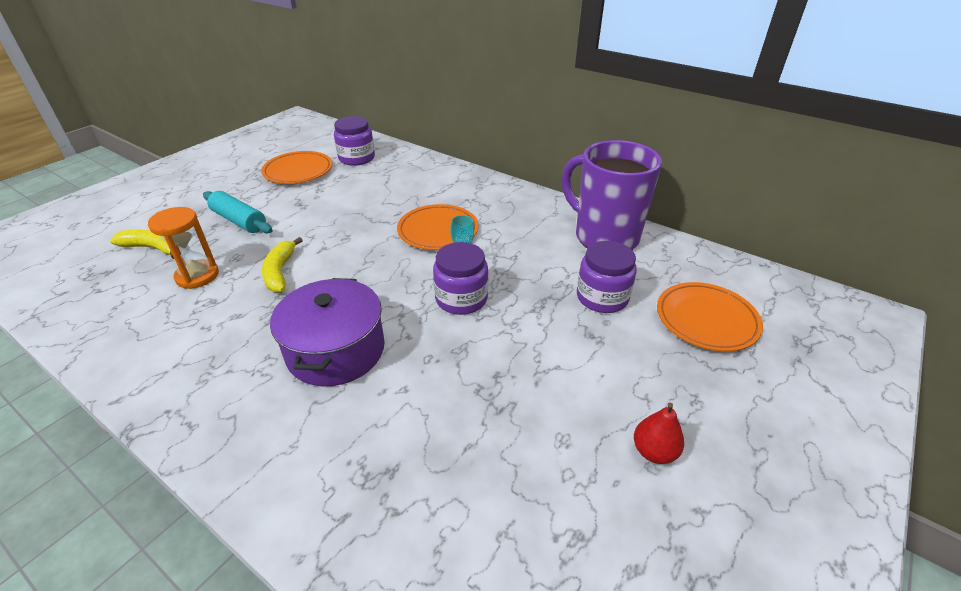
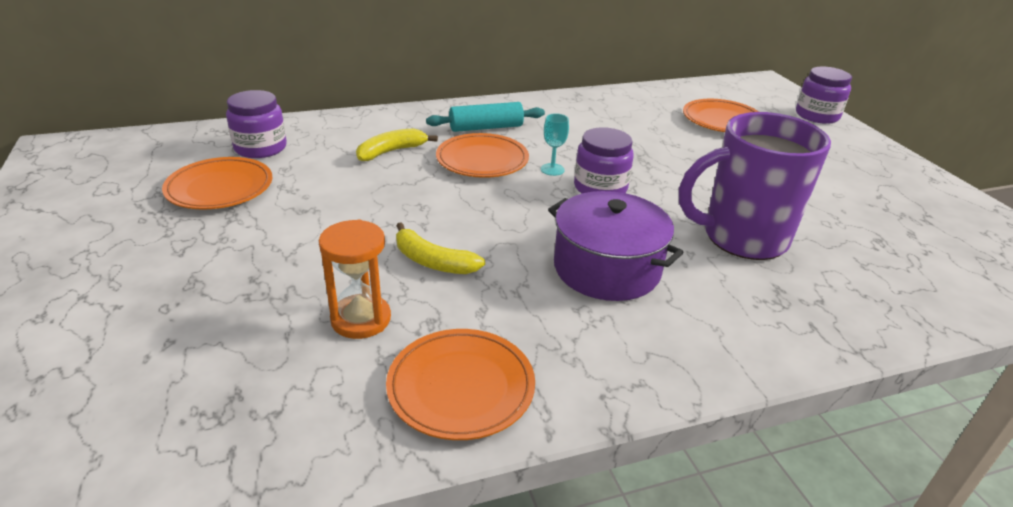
camera: 55 degrees left, 5 degrees down
(147, 343) = (461, 387): none -> orange plate
(153, 248) = (234, 341): yellow banana -> yellow banana (391, 151)
(239, 221) = (274, 258): turquoise rolling pin -> turquoise rolling pin (486, 127)
(602, 297) = (662, 139): purple jar -> purple jar (817, 115)
(604, 237) = (589, 107): purple mug -> purple mug (742, 238)
(654, 451) = (826, 188): red pear -> none

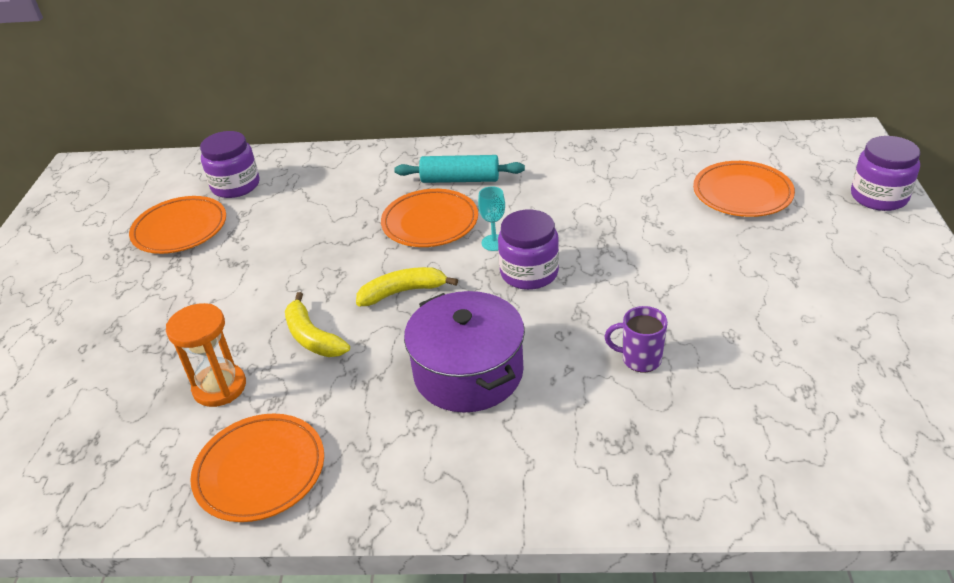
camera: 25 degrees right, 5 degrees up
(391, 151) = (349, 202): yellow banana -> yellow banana (403, 292)
(742, 238) = (640, 359): purple mug -> purple mug, size x0.42

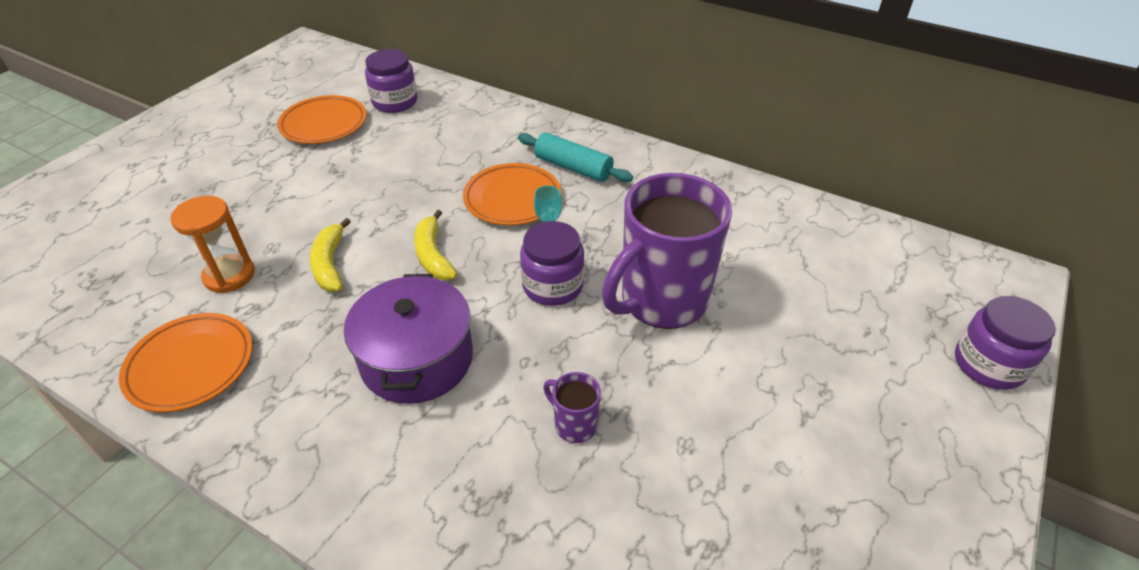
camera: 25 degrees right, 5 degrees up
(403, 292) = (433, 255): yellow banana -> yellow banana turned 120 degrees counterclockwise
(625, 248) = (661, 301): none -> purple mug
(742, 193) = (832, 294): orange plate -> none

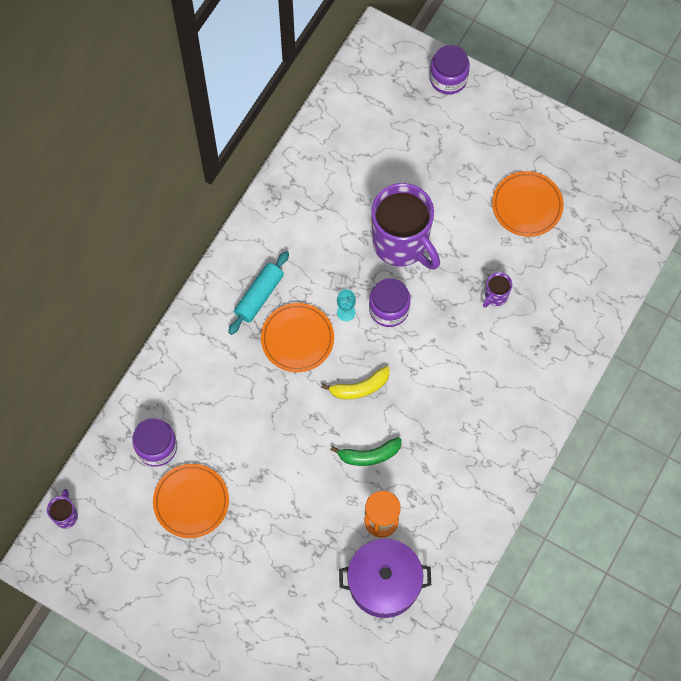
camera: 90 degrees left, 25 degrees up
(190, 365) = (460, 518): orange plate -> orange plate (527, 206)
(330, 264) = (369, 455): yellow banana -> green banana
(340, 55) = (66, 515): none -> purple mug
(417, 359) = (452, 385): purple pot -> purple pot (384, 583)

